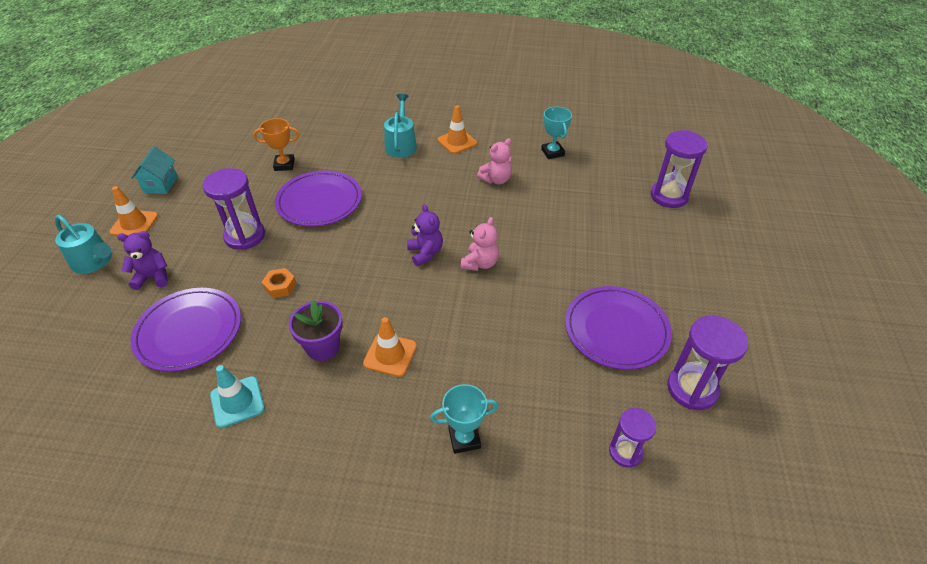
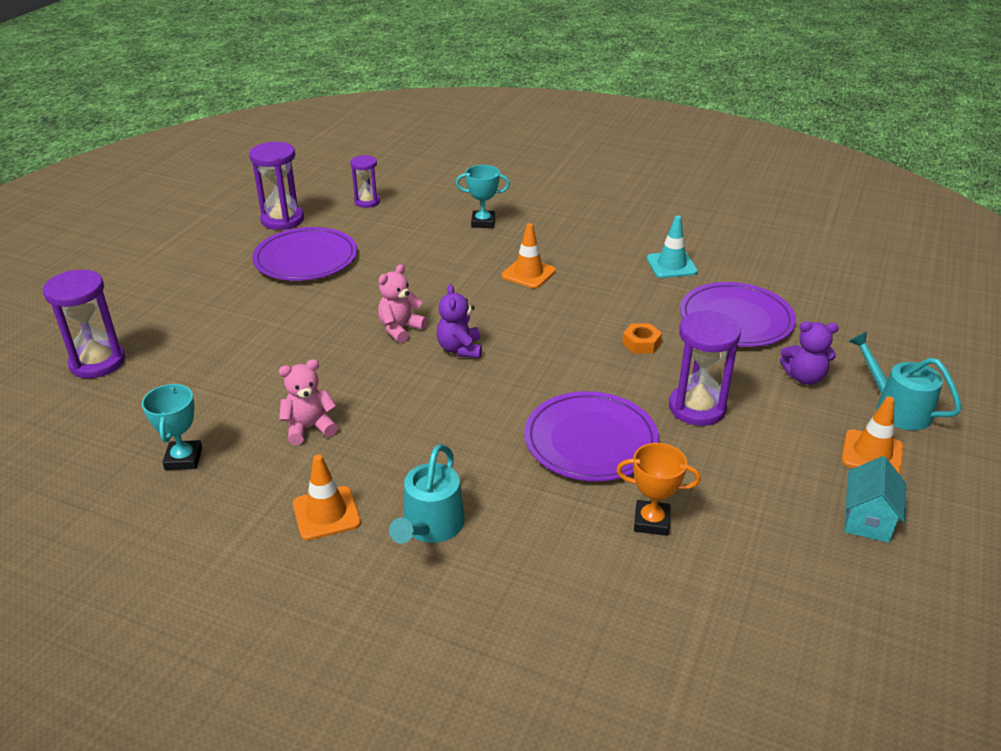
camera: 165 degrees left, 10 degrees down
(323, 347) = (593, 287): purple flower pot -> none

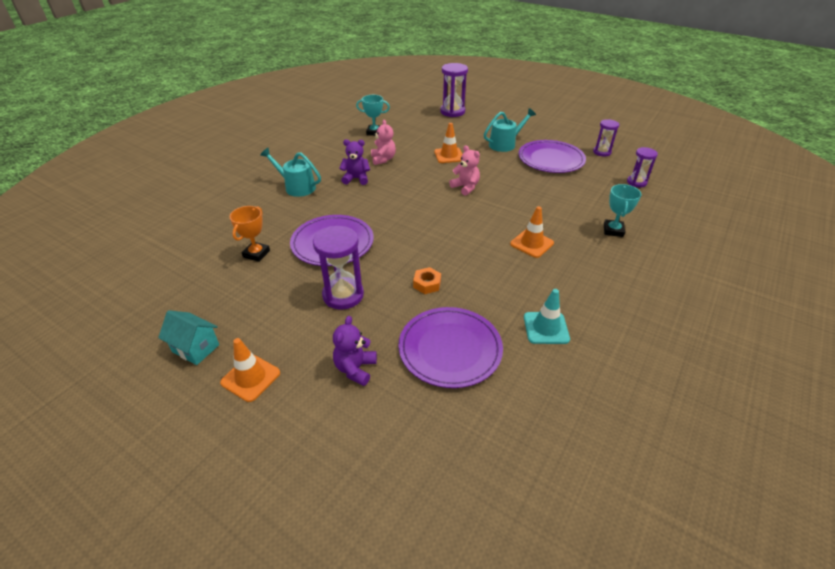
camera: 100 degrees right, 5 degrees up
(282, 220) = (602, 152): purple hourglass -> purple hourglass, size x0.62
(326, 513) = (321, 163): orange traffic cone -> orange traffic cone (449, 155)
(460, 349) = (439, 206): purple teddy bear -> purple teddy bear (356, 179)
(897, 408) = (291, 420): turquoise watering can -> turquoise watering can (505, 144)

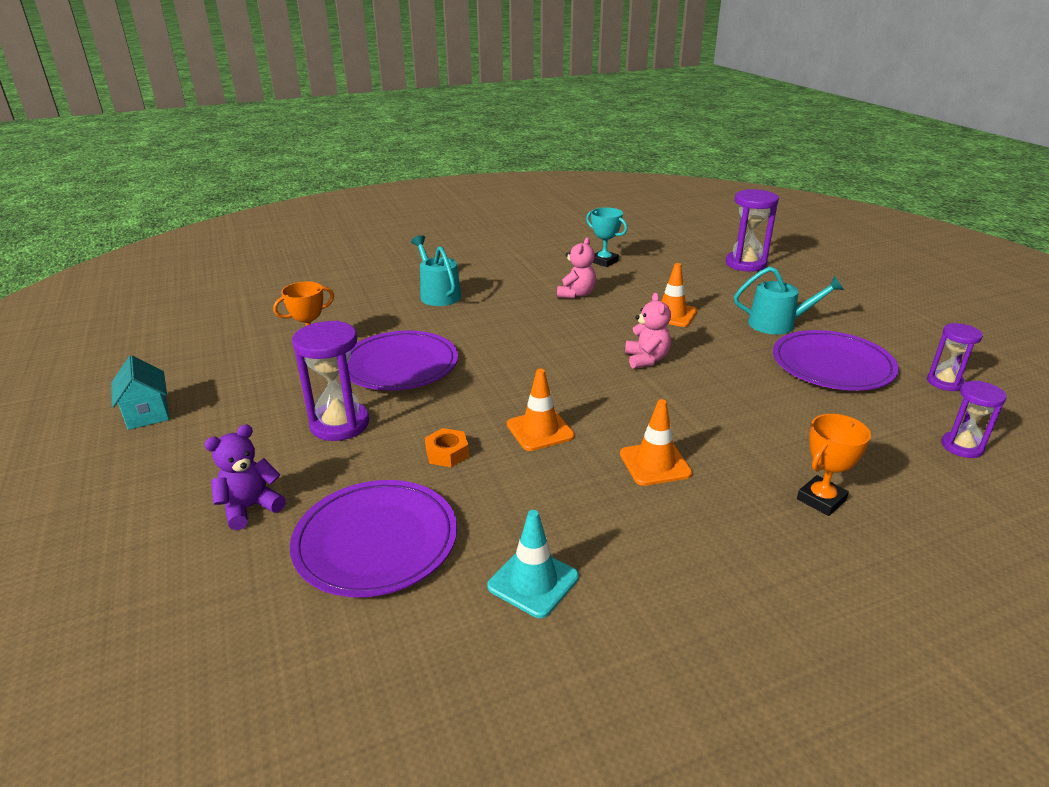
camera: 35 degrees right, 10 degrees down
(250, 378) = (151, 465): orange traffic cone -> orange traffic cone (540, 430)
(356, 179) = (515, 306): purple teddy bear -> none
(613, 230) = (821, 499): turquoise trophy -> orange trophy

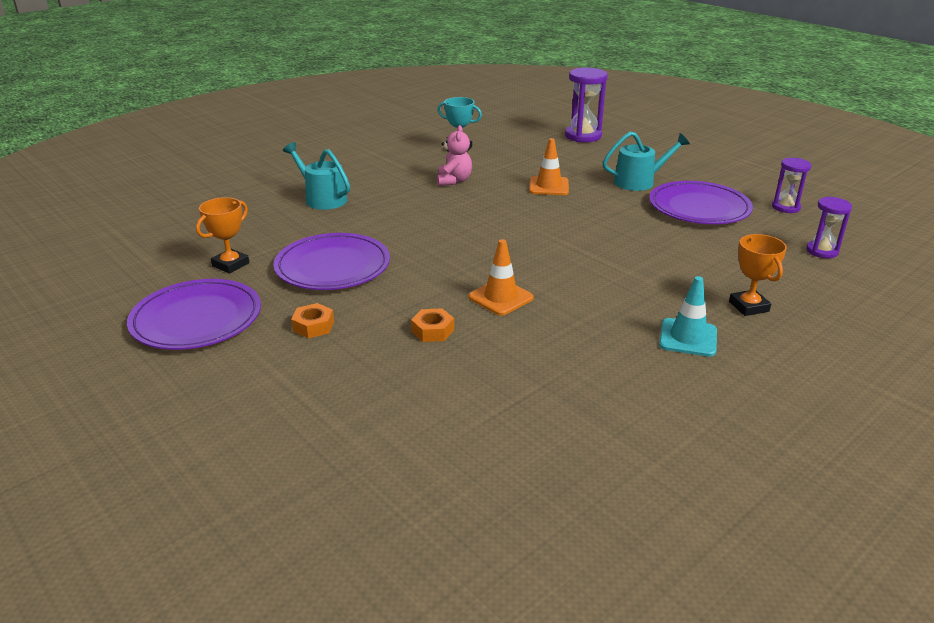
camera: 20 degrees left, 0 degrees up
(147, 414) = (101, 354): turquoise house -> none
(250, 508) = (282, 411): purple teddy bear -> none
(340, 424) = (313, 326): purple hourglass -> orange nut
(376, 541) = (421, 411): purple plate -> purple plate (196, 319)
(533, 581) = (575, 410): turquoise traffic cone -> turquoise traffic cone (688, 338)
(646, 359) = (551, 226): pink teddy bear -> none
(655, 464) = (611, 305): orange traffic cone -> none
(821, 499) = (748, 306): orange trophy -> orange trophy turned 45 degrees counterclockwise

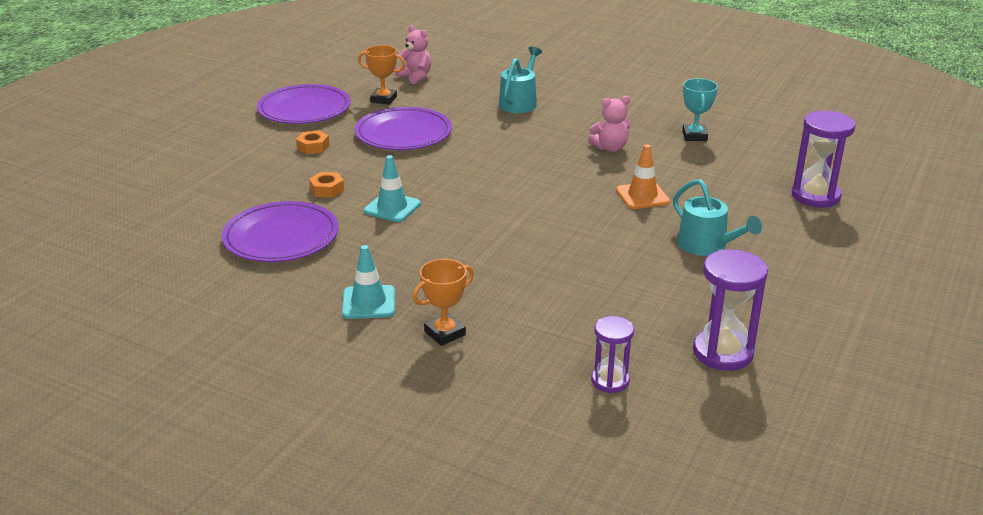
camera: 70 degrees right, 0 degrees up
(192, 238) = (415, 77): none -> pink teddy bear
(500, 297) = (392, 207): orange traffic cone -> turquoise traffic cone
(699, 207) = (667, 290): purple plate -> purple plate (281, 237)
(786, 207) = (723, 352): purple hourglass -> purple hourglass, size x1.62

